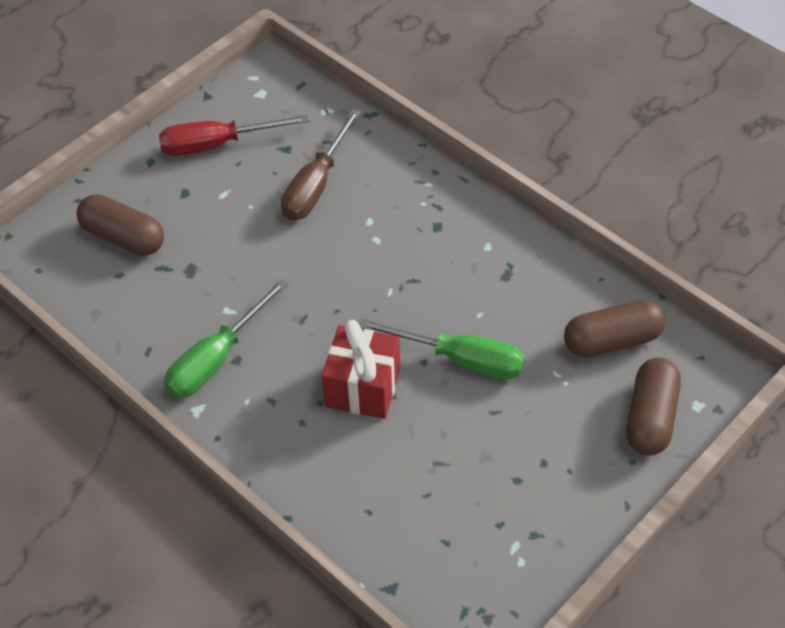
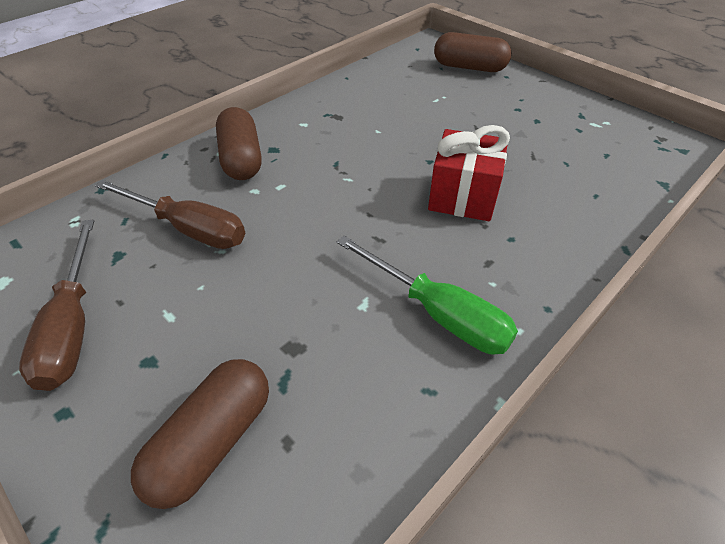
camera: 90 degrees left, 5 degrees down
(217, 144) = (73, 326): red screwdriver -> brown screwdriver
(461, 359) = (426, 141): green screwdriver -> none
(612, 340) = (404, 76): brown capsule -> brown capsule (241, 159)

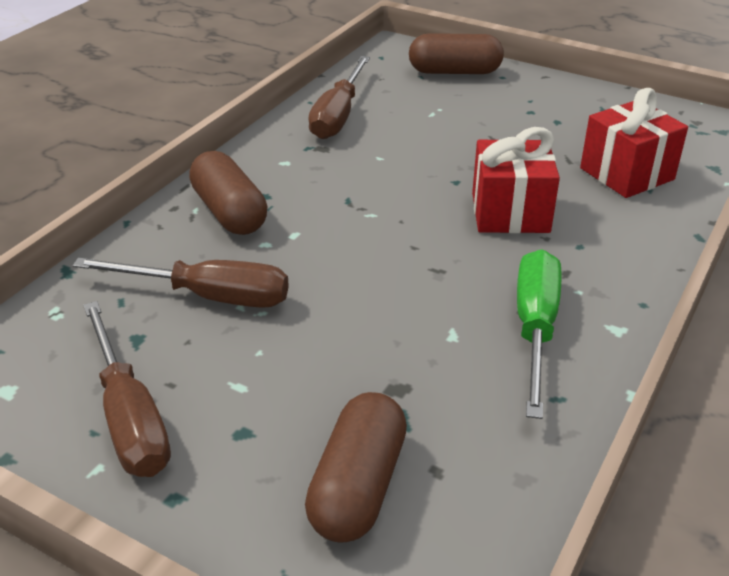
camera: 15 degrees left, 10 degrees down
(362, 91) = (338, 115): none -> brown screwdriver
(438, 313) = (535, 328): green screwdriver -> green screwdriver turned 105 degrees counterclockwise
(580, 177) = (626, 174): none -> red gift

